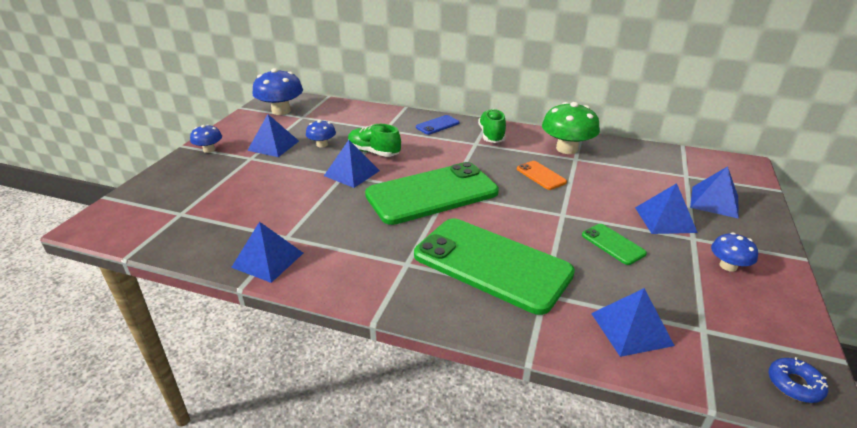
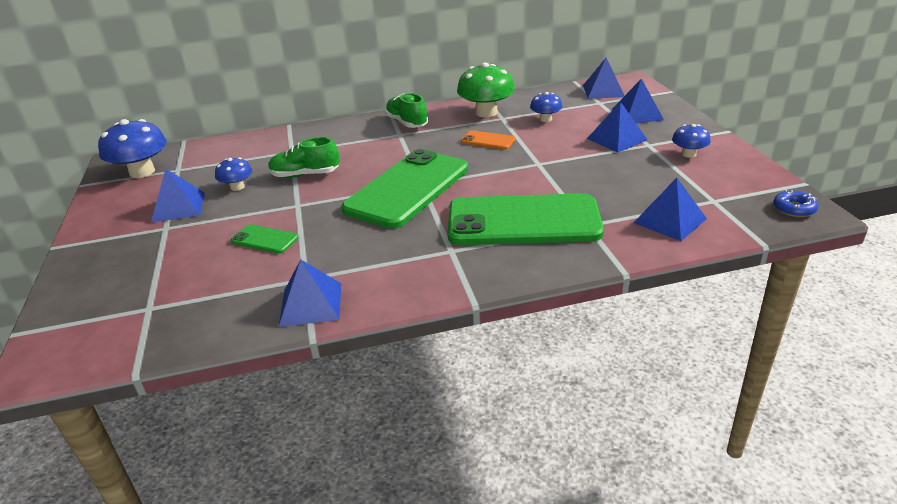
camera: 30 degrees left, 0 degrees up
(209, 149) = (98, 238): blue mushroom -> blue mushroom (545, 119)
(351, 173) = (304, 200): blue pyramid -> blue pyramid (603, 91)
(437, 125) = (343, 130): blue phone -> none
(613, 244) = (598, 170): green phone -> green phone (265, 239)

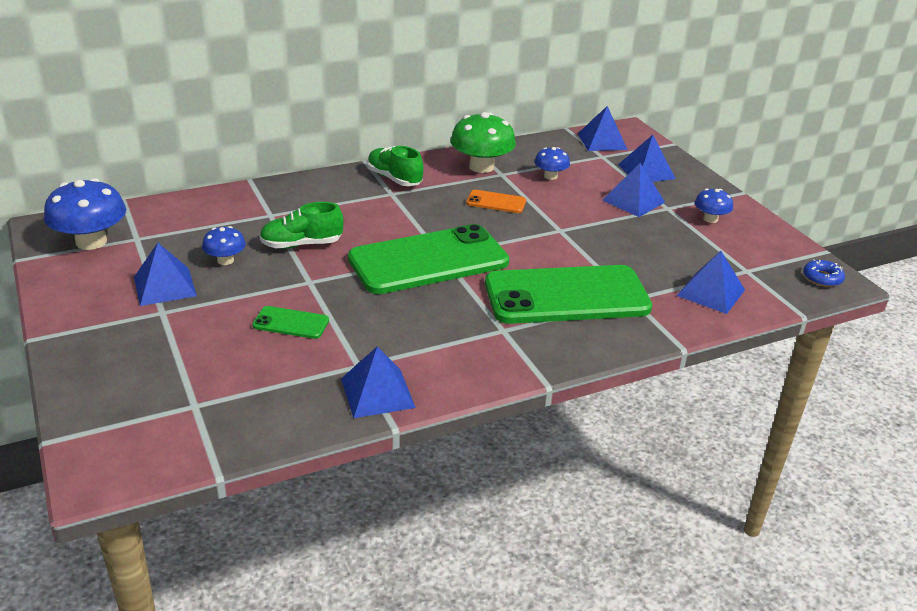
camera: 15 degrees left, 0 degrees up
(407, 189) = (428, 260): green phone -> green phone turned 45 degrees clockwise

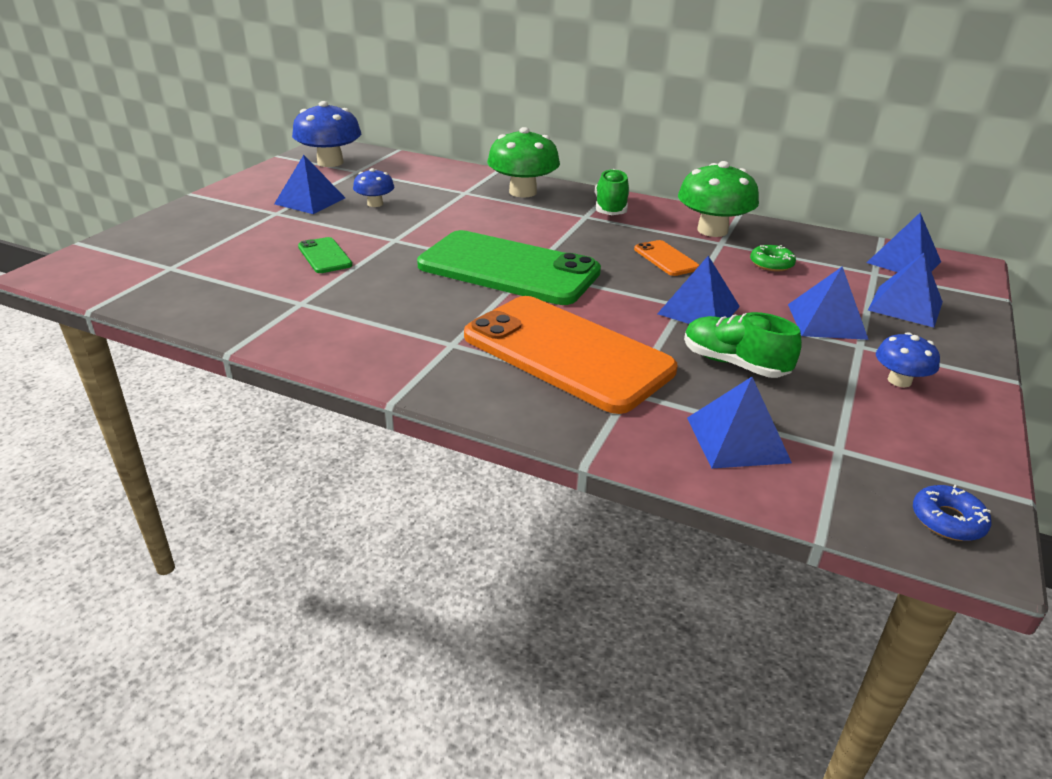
camera: 50 degrees right, 0 degrees up
(301, 245) = (442, 217): green shoe -> green shoe (734, 364)
(311, 194) = (523, 192): none -> green mushroom
(377, 392) = (270, 325): blue pyramid -> blue pyramid (698, 310)
(550, 176) = (771, 264): blue mushroom -> green donut
(566, 296) = (567, 353): green phone -> orange phone

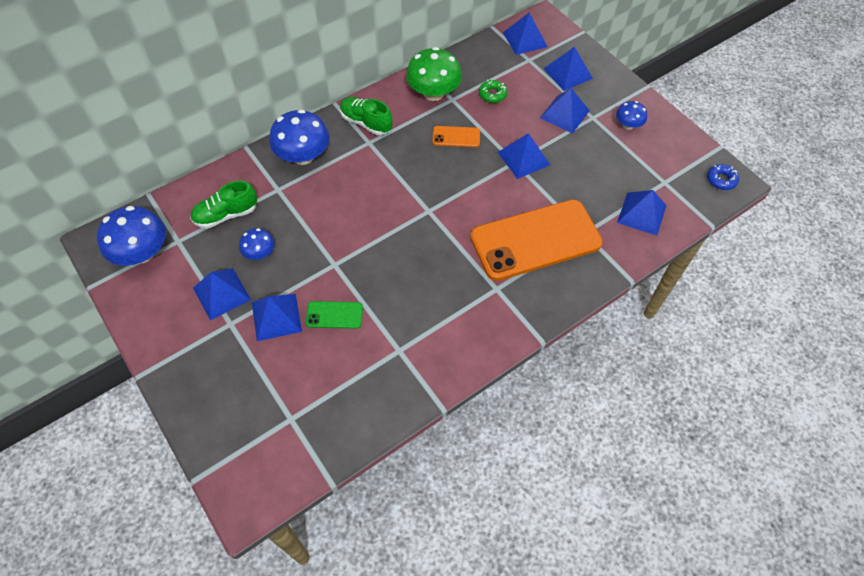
camera: 60 degrees left, 25 degrees up
(300, 230) = (276, 317): none -> blue pyramid
(508, 269) = (420, 220): green phone -> none
(523, 192) = (303, 156): green mushroom -> blue mushroom
(734, 364) = (582, 176): green shoe -> green shoe (226, 215)

